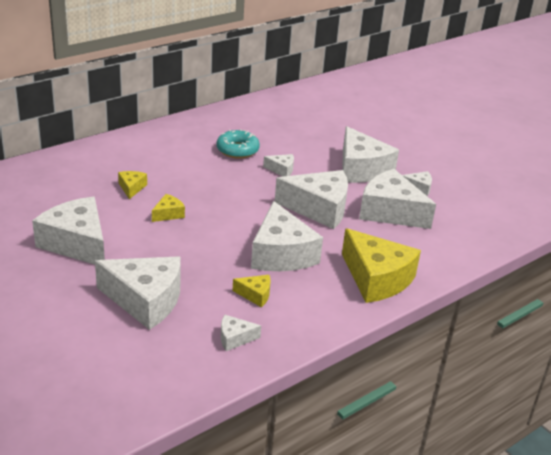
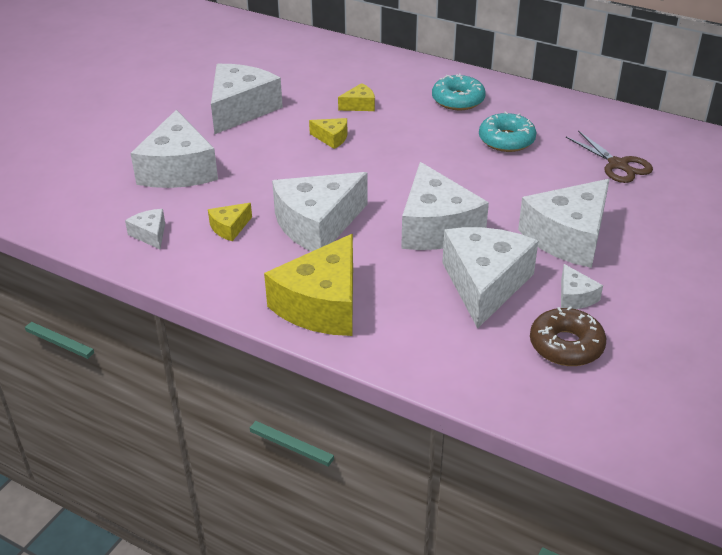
camera: 70 degrees right, 5 degrees up
(167, 148) = (458, 100): none -> turquoise donut
(255, 295) = (229, 228): yellow cheese -> yellow cheese turned 60 degrees clockwise
(281, 170) = (496, 180): white cheese -> none
(298, 127) = (617, 165): none -> brown scissors
(459, 206) = (566, 345): none -> brown donut

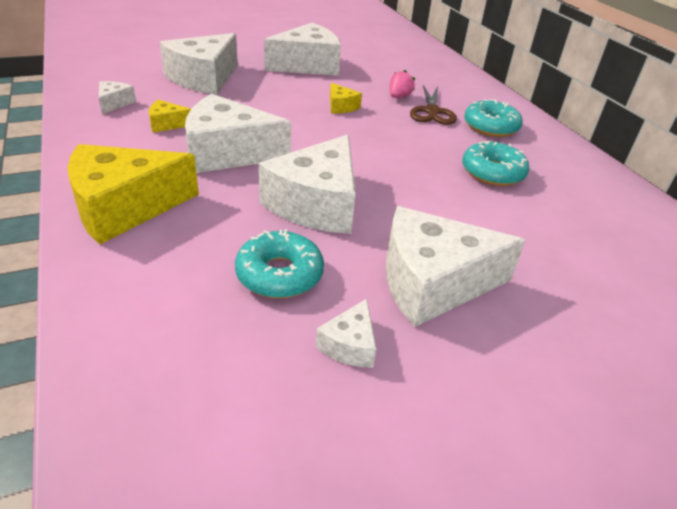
camera: 35 degrees right, 0 degrees up
(359, 105) = (399, 97): yellow cheese -> pink strawberry
(485, 284) = (279, 274): white cheese -> turquoise donut
(566, 345) = (259, 390): brown donut -> none
(617, 165) = (589, 247): brown scissors -> brown scissors (432, 112)

